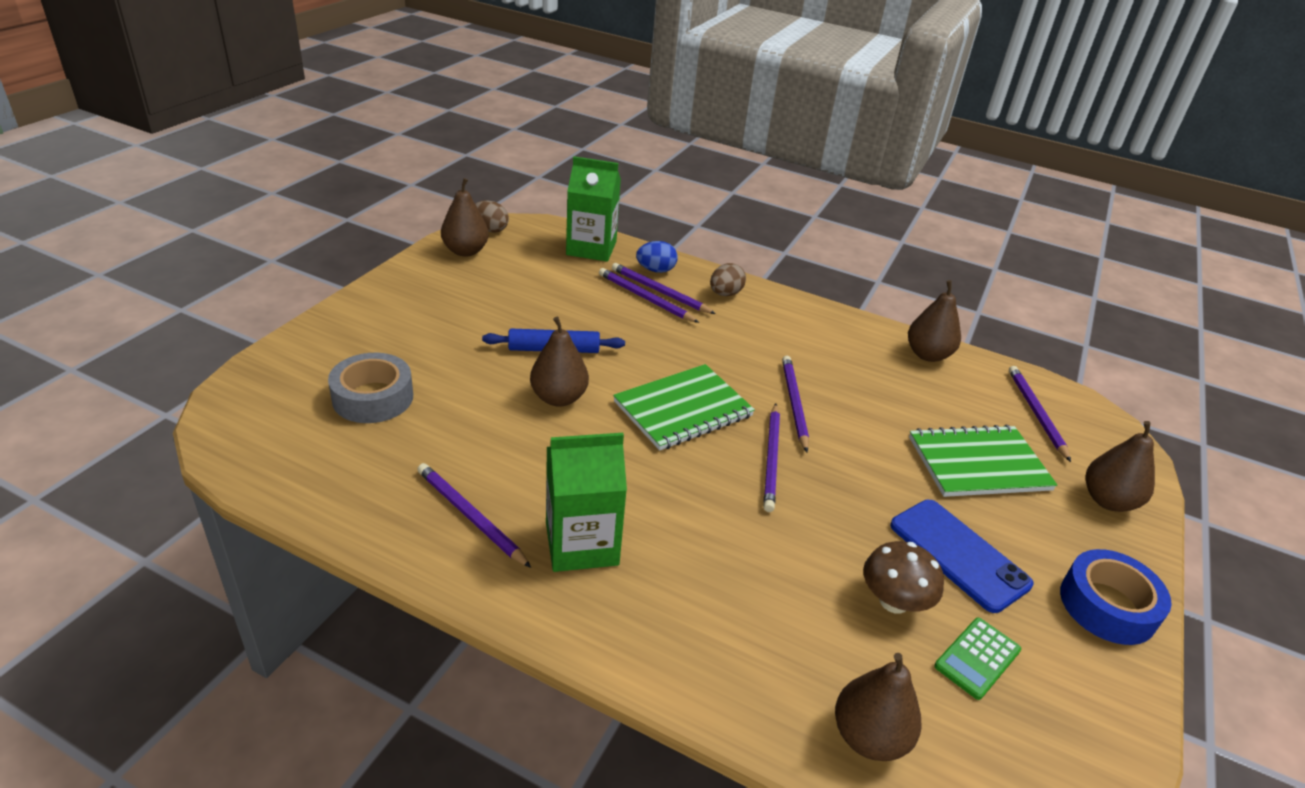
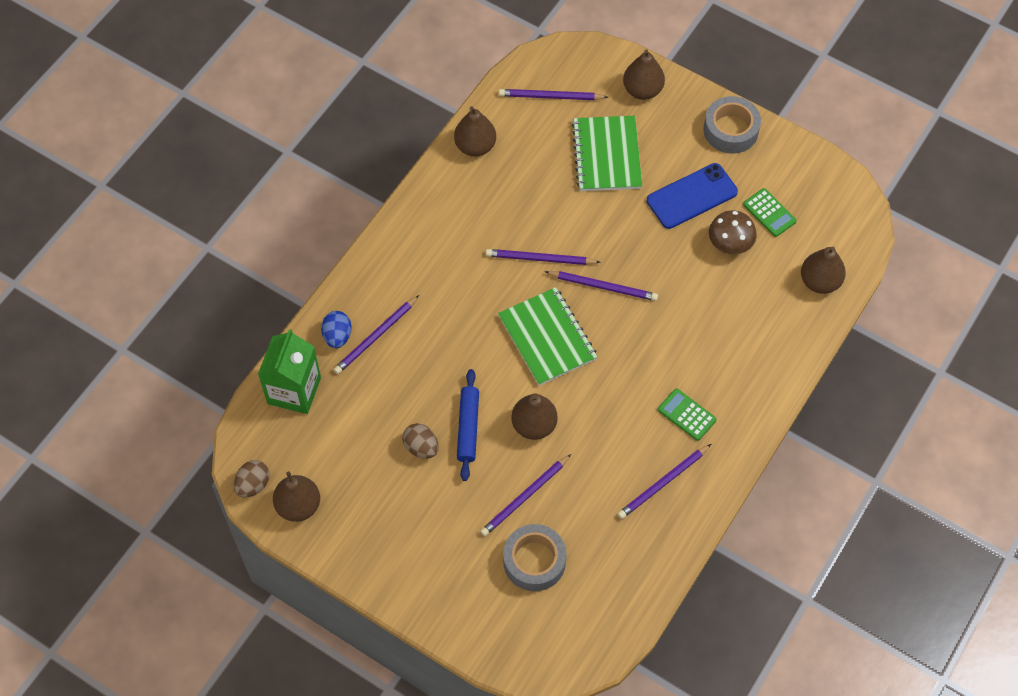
camera: 80 degrees left, 25 degrees up
(581, 544) = (686, 415): green carton -> green calculator
(645, 298) = (387, 350): purple pencil -> purple pencil (525, 497)
(725, 294) = (380, 282): brown egg -> brown egg (421, 447)
(1107, 606) = (730, 130): blue tape -> grey tape

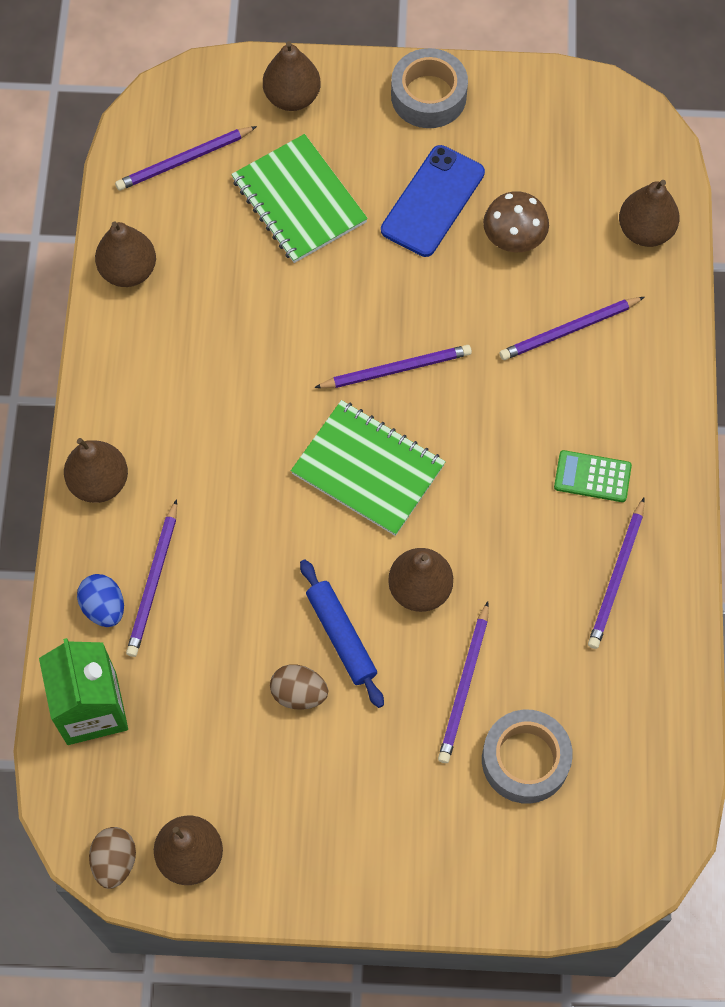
camera: 30 degrees left, 5 degrees up
(380, 262) = (99, 482): none -> brown pear
(540, 259) = (298, 374): purple pencil -> purple pencil (569, 330)
(769, 213) = (536, 176): green calculator -> none

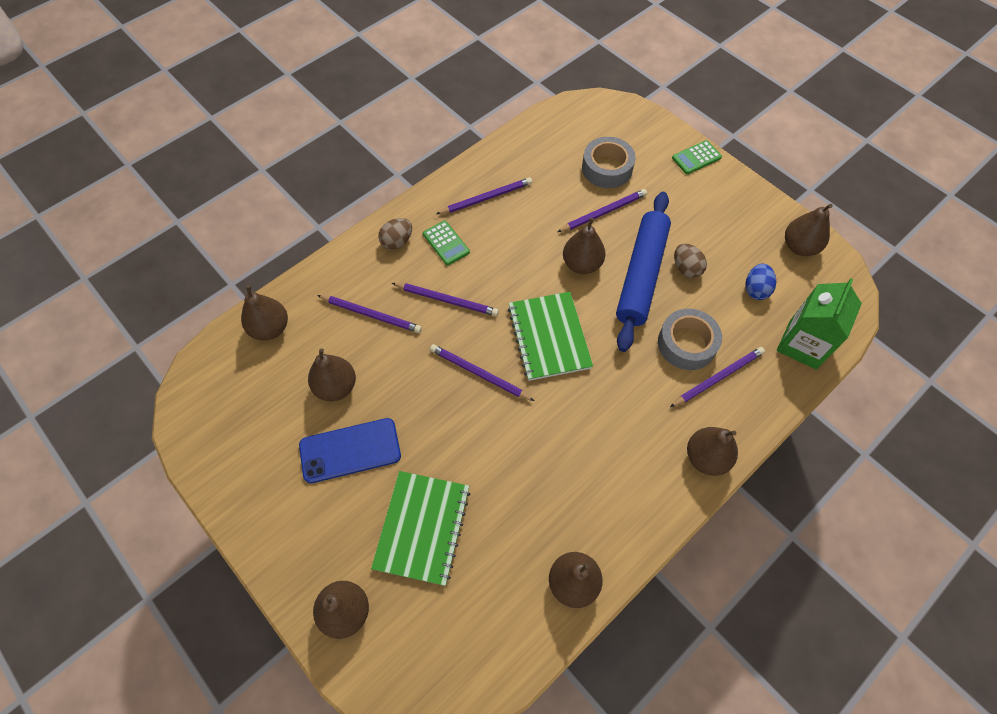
camera: 135 degrees left, 5 degrees down
(104, 607) = (757, 387): blue egg -> blue egg (756, 289)
(115, 861) = (840, 272): brown egg -> brown egg (397, 241)
(184, 160) = (462, 634): purple pencil -> purple pencil (447, 300)
(341, 636) = (641, 275): blue rolling pin -> blue rolling pin, size x1.75
(428, 96) = (269, 523): grey tape -> grey tape (686, 344)
(431, 891) = (696, 158): none -> green calculator
(513, 238) = (336, 387): brown mushroom -> brown pear

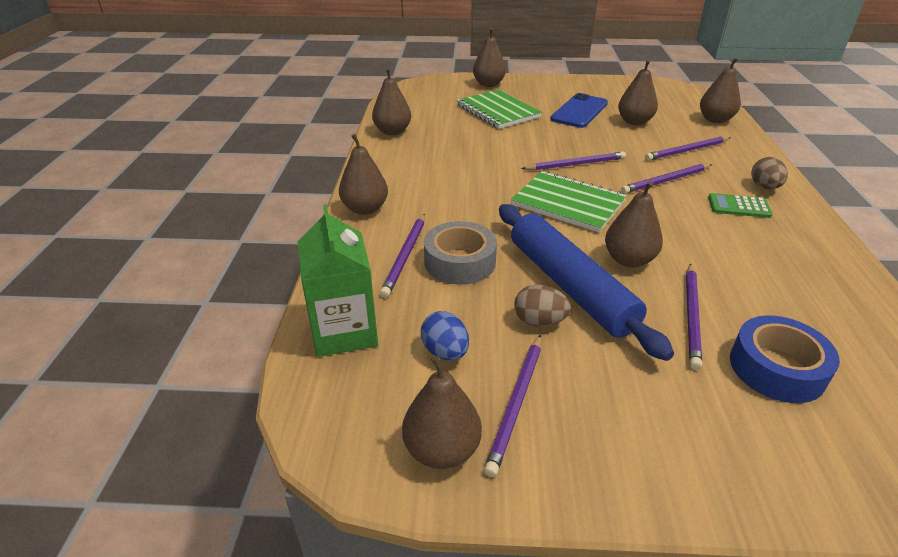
camera: 135 degrees right, 25 degrees down
(486, 198) = (789, 253): purple pencil -> purple pencil (516, 403)
(607, 168) = (776, 368): grey tape -> blue tape
(696, 158) = (729, 485): green calculator -> none

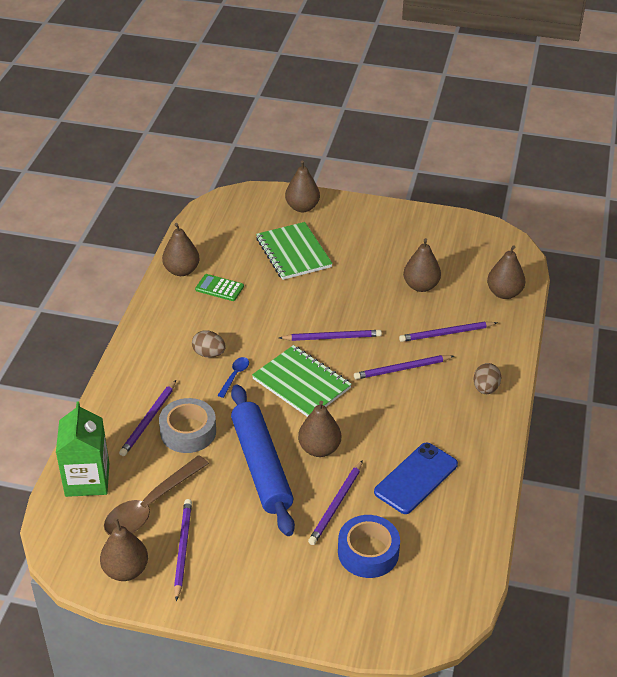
camera: 10 degrees right, 5 degrees up
(365, 209) = (131, 366): brown pear -> none
(445, 352) = (150, 506): blue egg -> brown spoon
(489, 205) = (235, 376): none -> blue spoon
(516, 403) = (182, 549): purple pencil -> purple pencil turned 150 degrees clockwise
(539, 321) = (225, 492): brown egg -> brown egg (209, 354)
(579, 111) = (374, 263): blue phone -> blue phone (416, 478)
(739, 206) = (446, 407): green calculator -> green calculator (219, 288)

